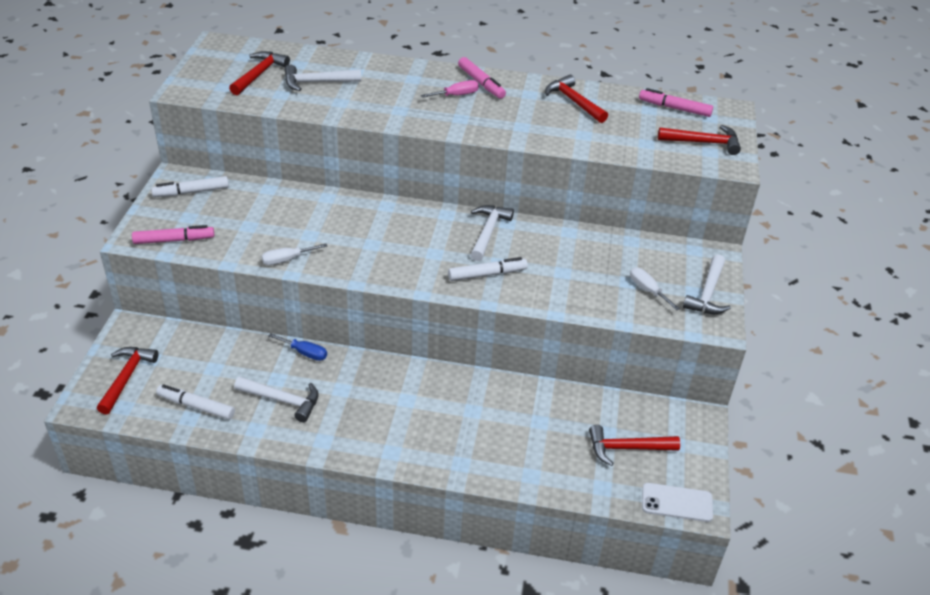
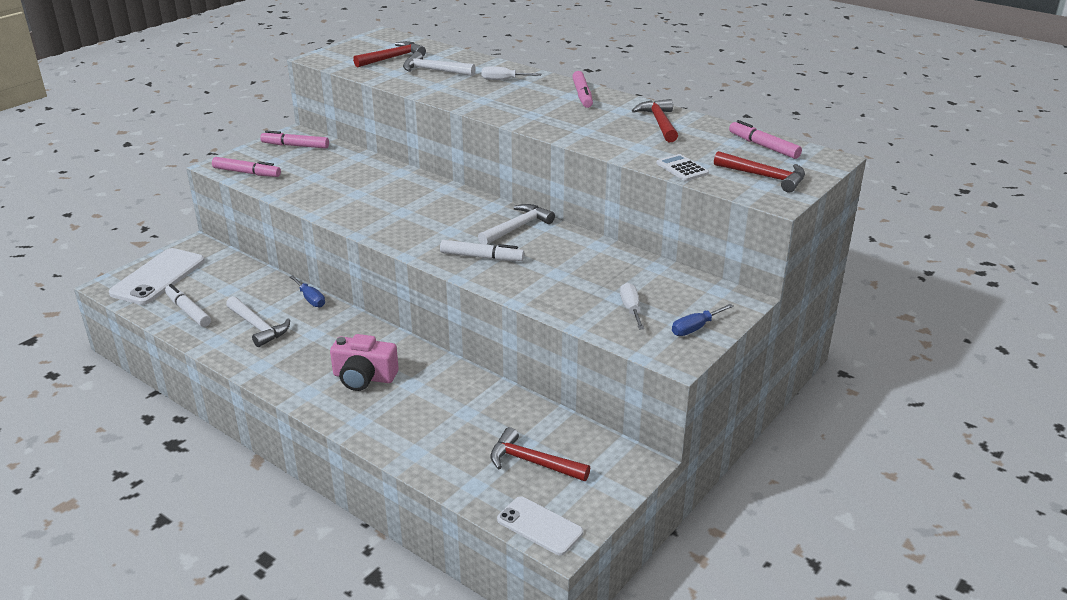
camera: 30 degrees right, 10 degrees down
(126, 378) = (158, 277): red hammer -> white phone
(191, 192) = (295, 146): white marker -> pink marker
(287, 260) = (319, 205): white screwdriver -> white screwdriver (503, 80)
(426, 419) = (364, 377): none -> pink camera
(456, 95) = (548, 99): pink screwdriver -> none
(636, 150) = (682, 168): none -> white calculator
(708, 293) = (695, 328): white hammer -> blue screwdriver

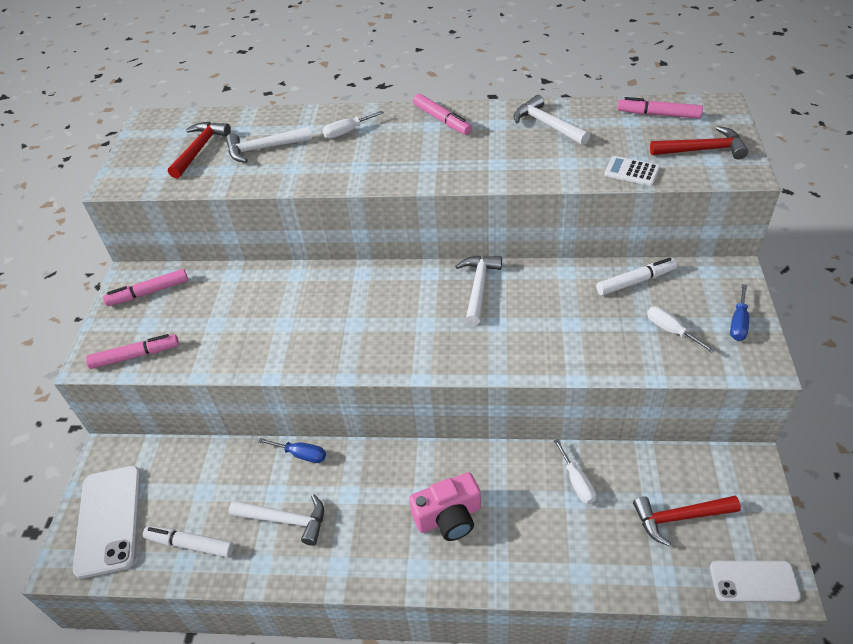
camera: 30 degrees left, 15 degrees up
(481, 404) = (577, 482): none -> white screwdriver
(482, 257) = (488, 340): white marker -> white marker (635, 281)
(659, 123) = (547, 125): red hammer -> white hammer

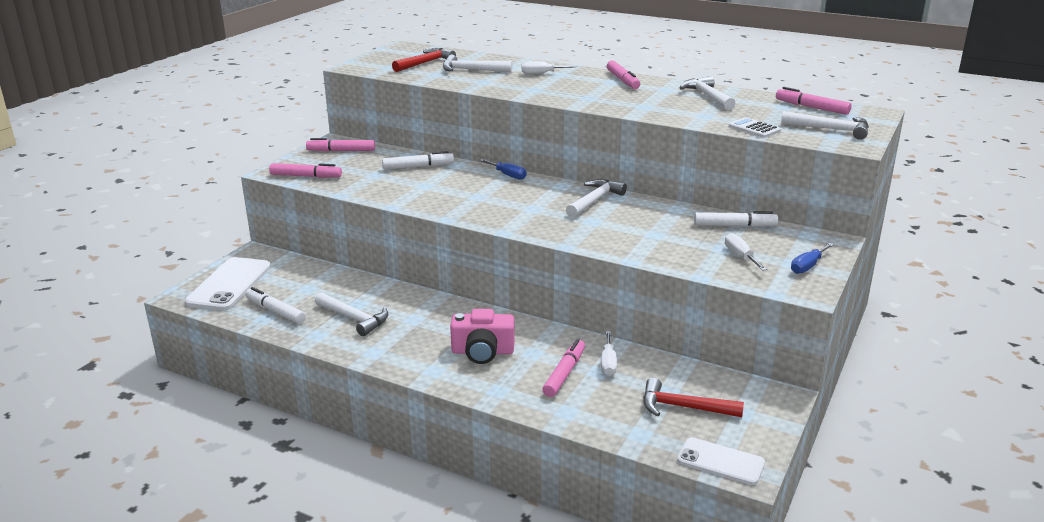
camera: 20 degrees right, 20 degrees down
(256, 292) = (418, 167): none -> white marker
(301, 454) = (395, 289): blue screwdriver -> blue screwdriver (508, 175)
(546, 516) = (564, 373): none -> pink marker
(702, 150) = (830, 129): red hammer -> white hammer

